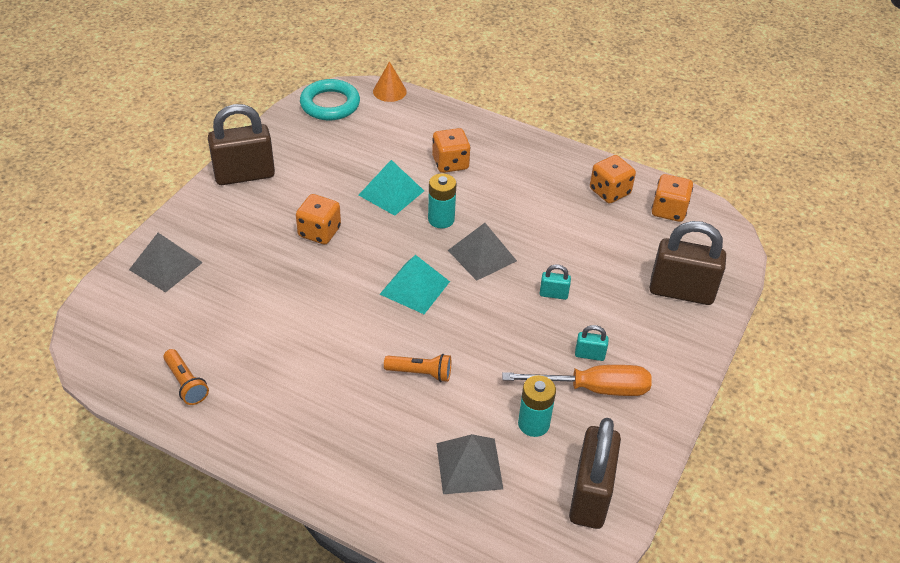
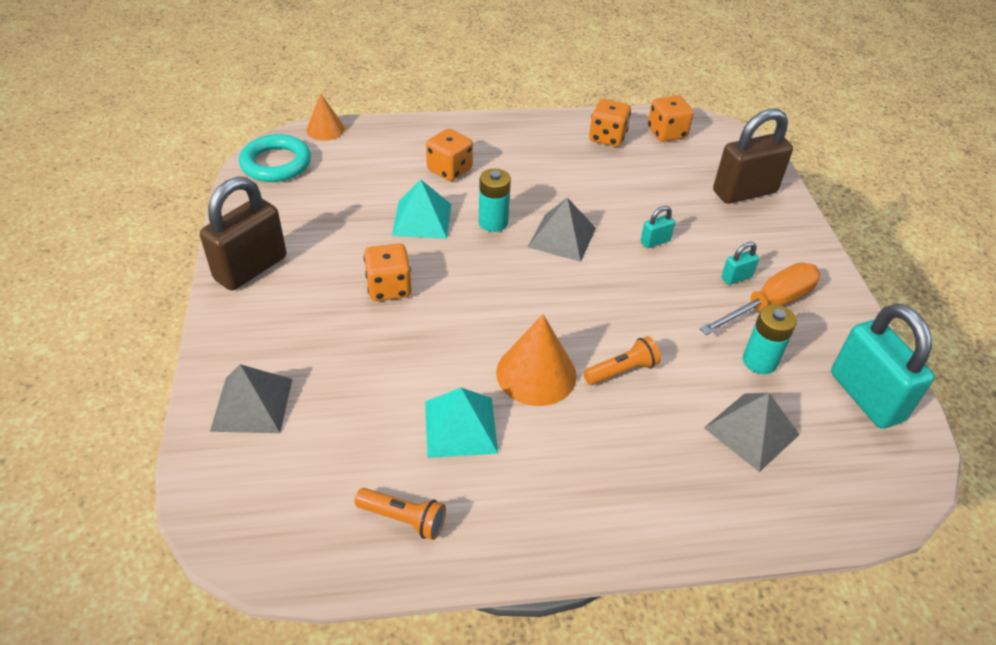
camera: 35 degrees left, 0 degrees up
(358, 342) = (536, 373): none -> orange cone
(414, 287) = (534, 295): turquoise pyramid -> turquoise pyramid (460, 426)
(590, 496) = (865, 397): brown padlock -> turquoise padlock

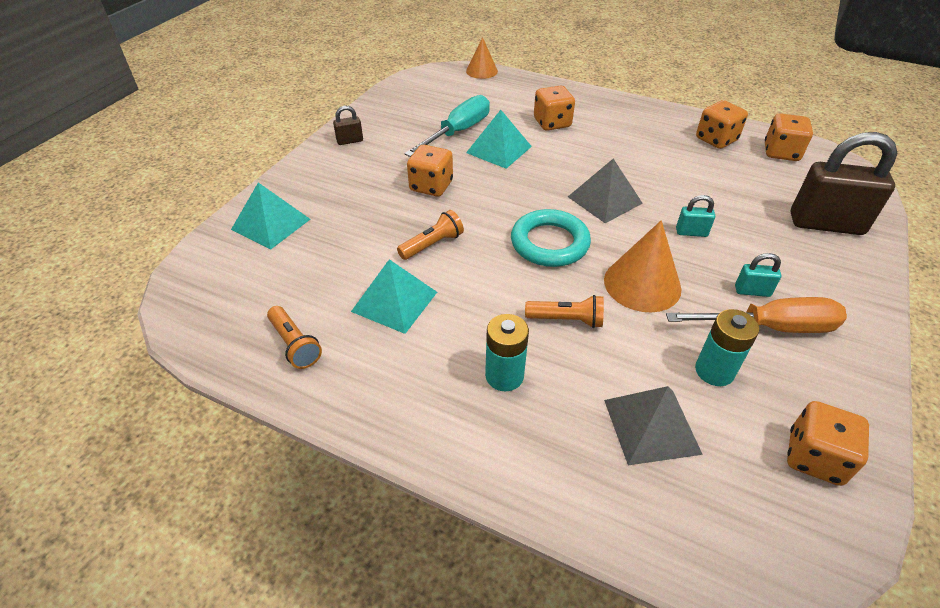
camera: 35 degrees right, 0 degrees up
(251, 268) = (350, 141): brown padlock -> brown padlock, size x0.44
(252, 404) = (271, 224): grey pyramid -> turquoise pyramid
(276, 163) = (427, 82): turquoise ring -> turquoise ring (549, 243)
(363, 214) = (458, 132): none -> turquoise screwdriver
(445, 351) = (432, 244): none -> orange flashlight
(493, 222) = (554, 170): turquoise battery -> turquoise battery (504, 376)
(536, 373) = (489, 290): orange cone -> orange cone (642, 284)
(865, 397) = (814, 457): turquoise padlock -> orange dice

